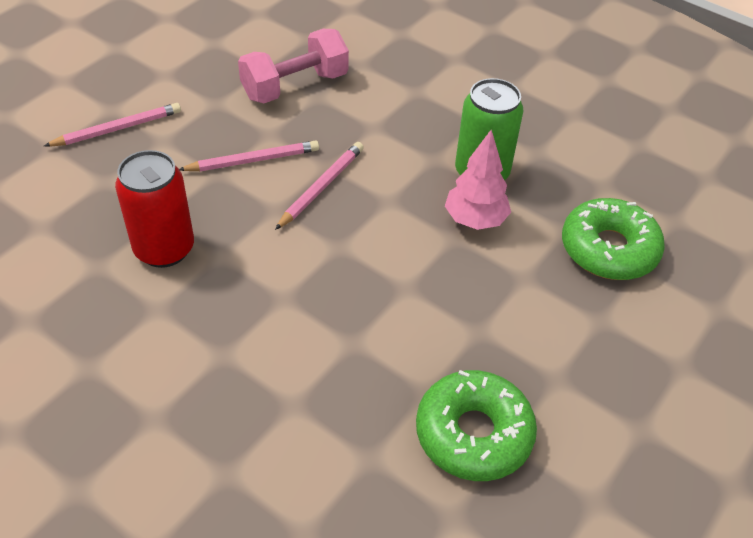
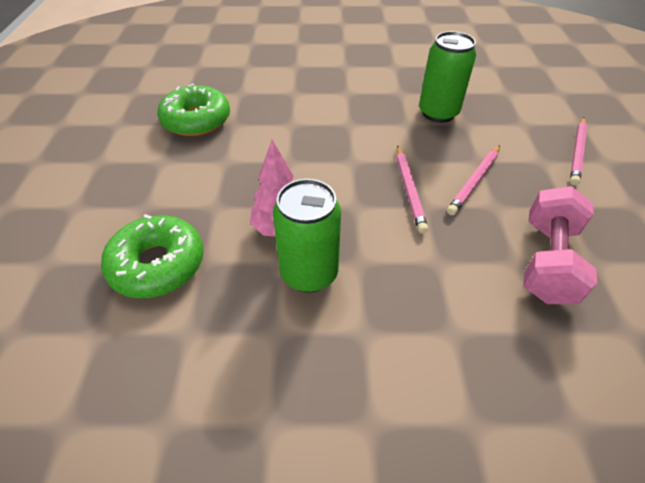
camera: 145 degrees right, 0 degrees up
(164, 249) = (438, 113): red can -> green can

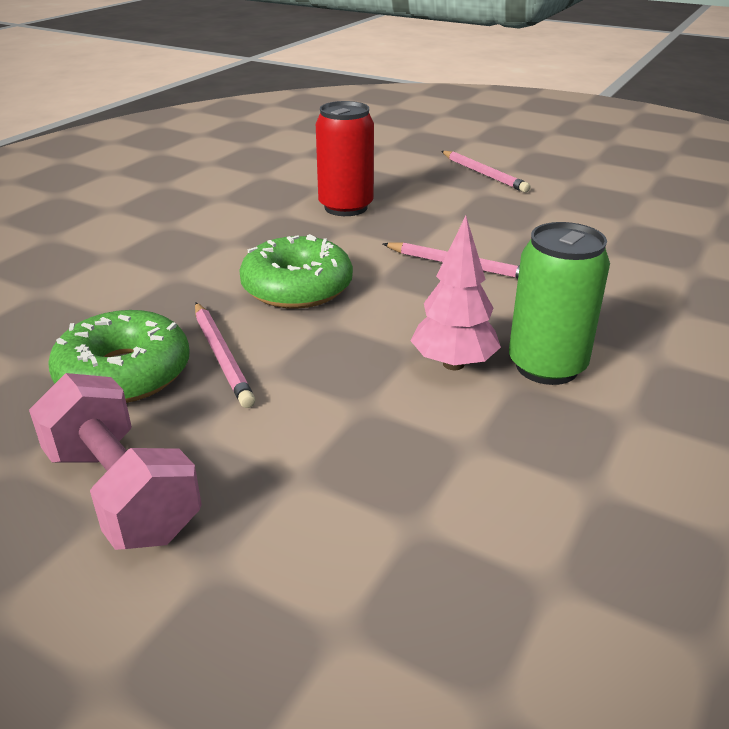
camera: 60 degrees left, 15 degrees down
(158, 264) = (444, 489): green donut -> green donut (297, 287)
(438, 113) = (346, 207): green can -> red can
(474, 181) = (479, 230): pink pencil -> pink pencil (222, 356)
(547, 261) = (613, 238): pink dumbbell -> pink dumbbell (122, 493)

